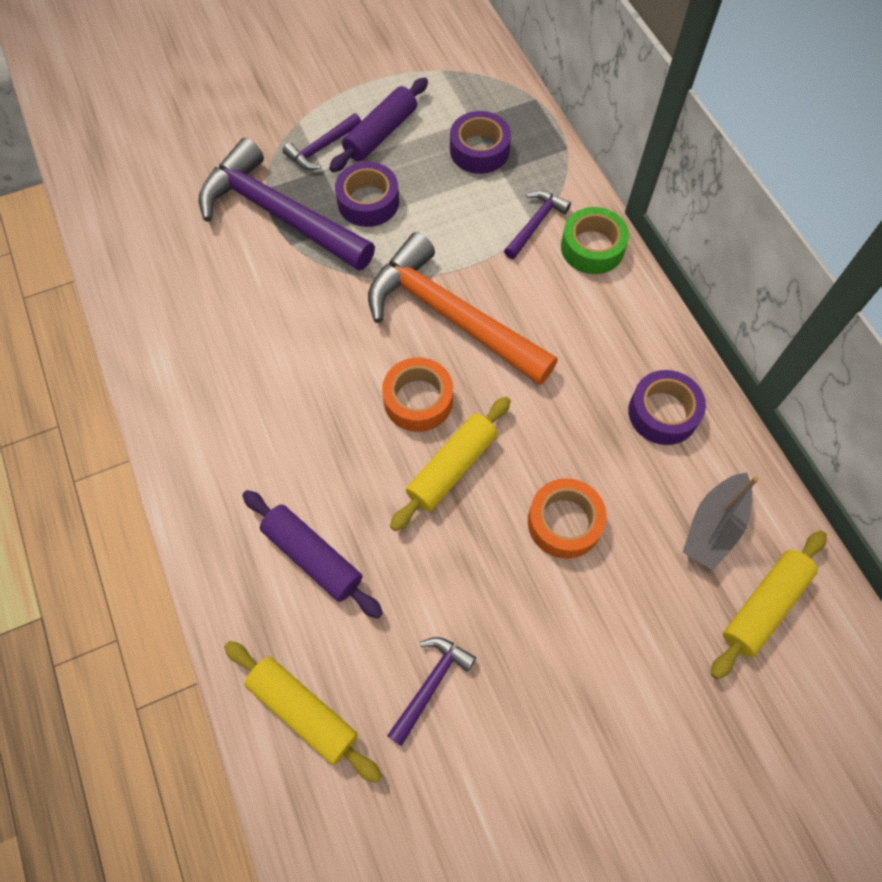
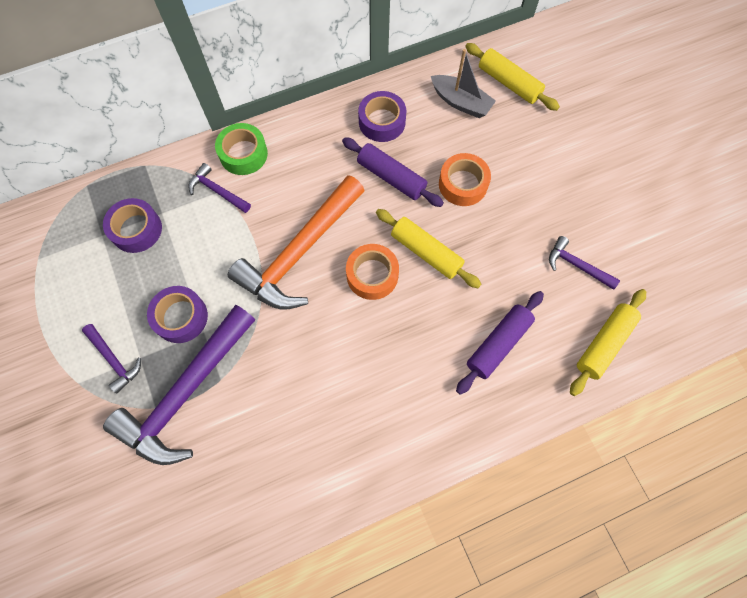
camera: 90 degrees left, 5 degrees up
(380, 133) = (105, 309): purple rolling pin -> purple rolling pin (391, 177)

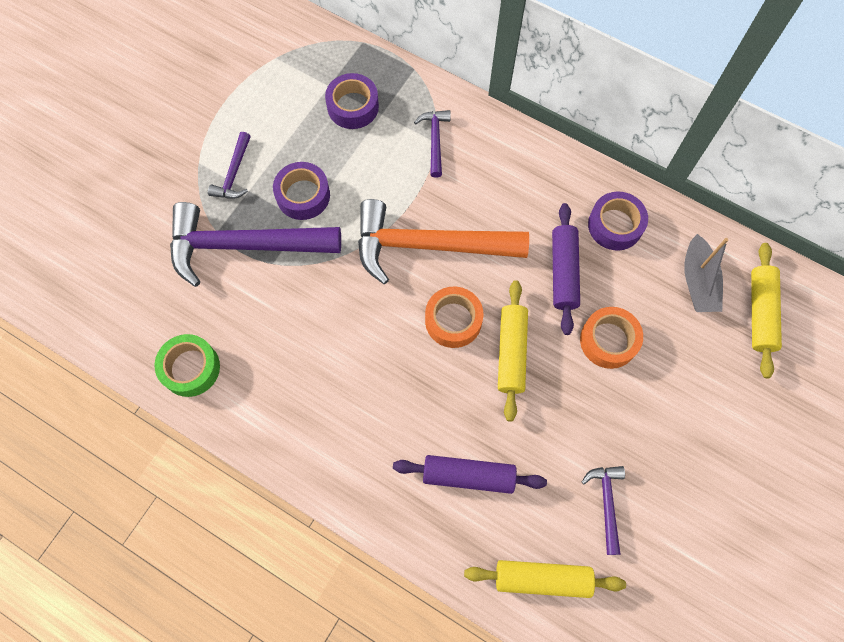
camera: 55 degrees right, 0 degrees up
(243, 154) = (486, 135): green tape -> green tape (190, 368)

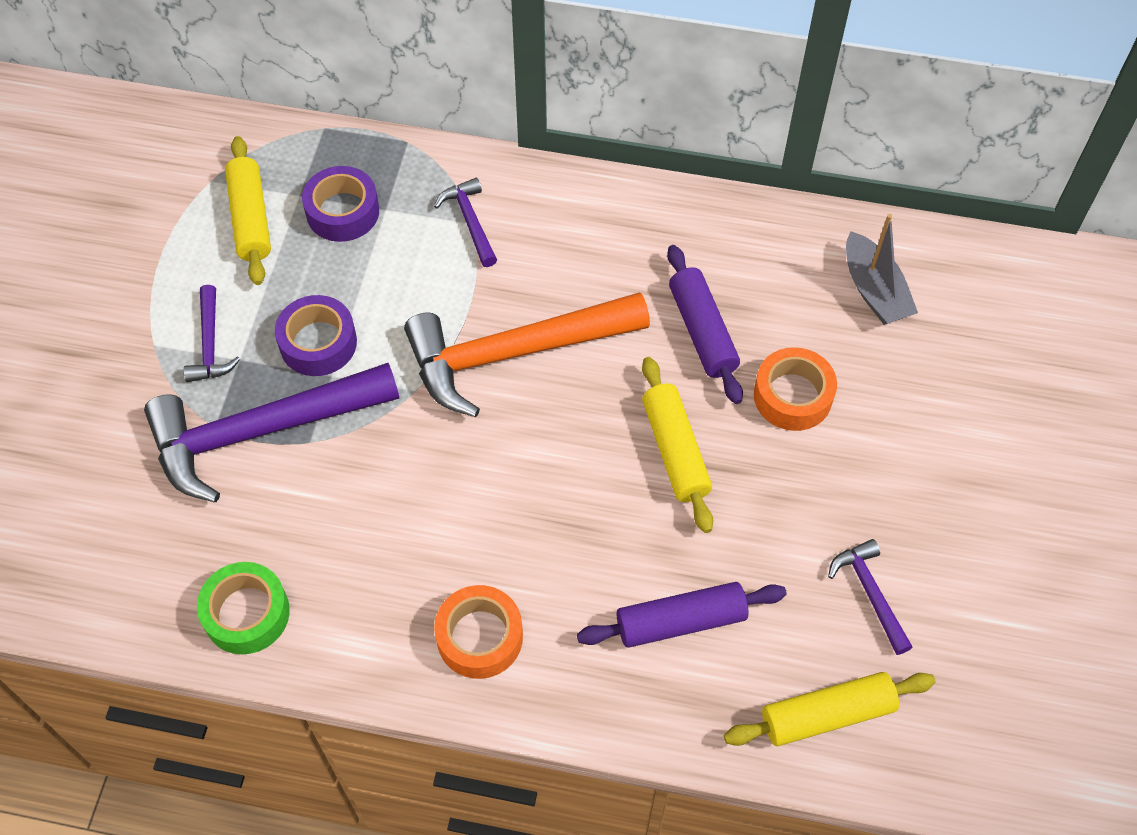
camera: 20 degrees left, 10 degrees down
(453, 320) = (583, 436): orange tape -> orange tape (479, 637)
(615, 225) = (744, 255): purple tape -> none
(760, 313) = (964, 303): yellow rolling pin -> yellow rolling pin (250, 219)

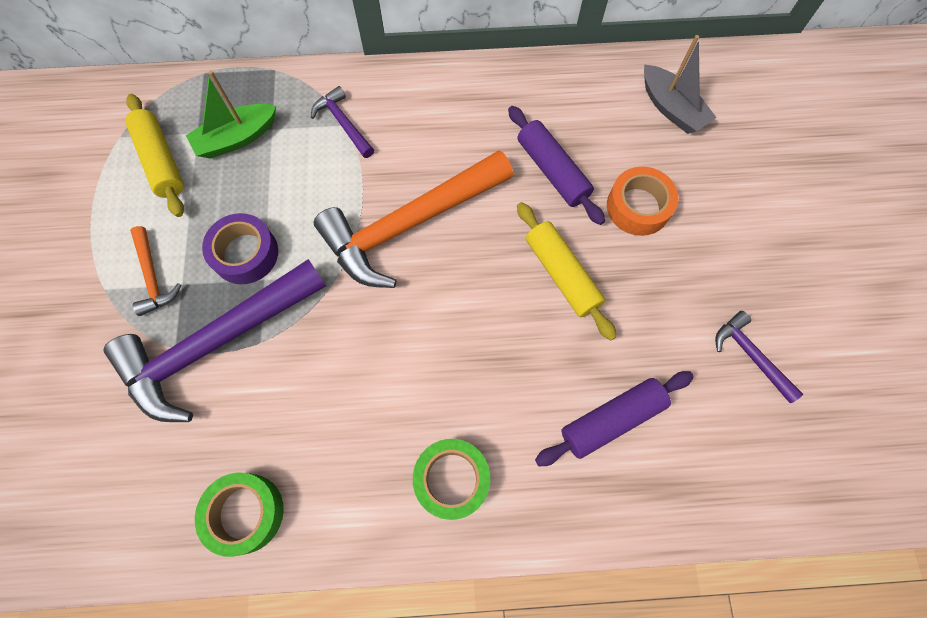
camera: 15 degrees left, 10 degrees up
(210, 344) = (153, 277): purple hammer -> orange hammer
(343, 212) = (237, 138): purple tape -> green boat
(479, 637) = (452, 479): orange tape -> green tape
(827, 715) = (752, 469): yellow rolling pin -> none

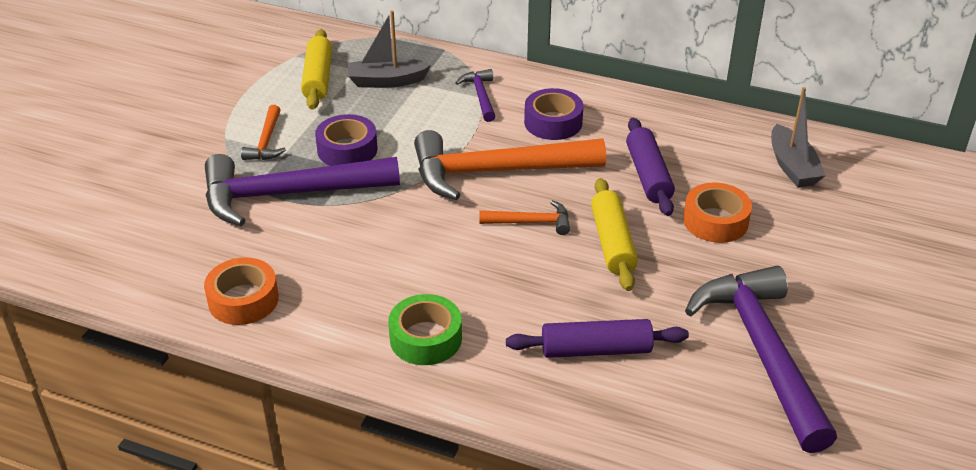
camera: 25 degrees right, 30 degrees down
(237, 138) = (386, 81): green boat -> grey boat
(245, 513) = (243, 300): green tape -> orange tape
(431, 134) = (553, 122): none -> purple tape
(475, 279) = (531, 222): none -> orange hammer
(750, 355) = (762, 352): purple hammer -> purple hammer, size x2.20

